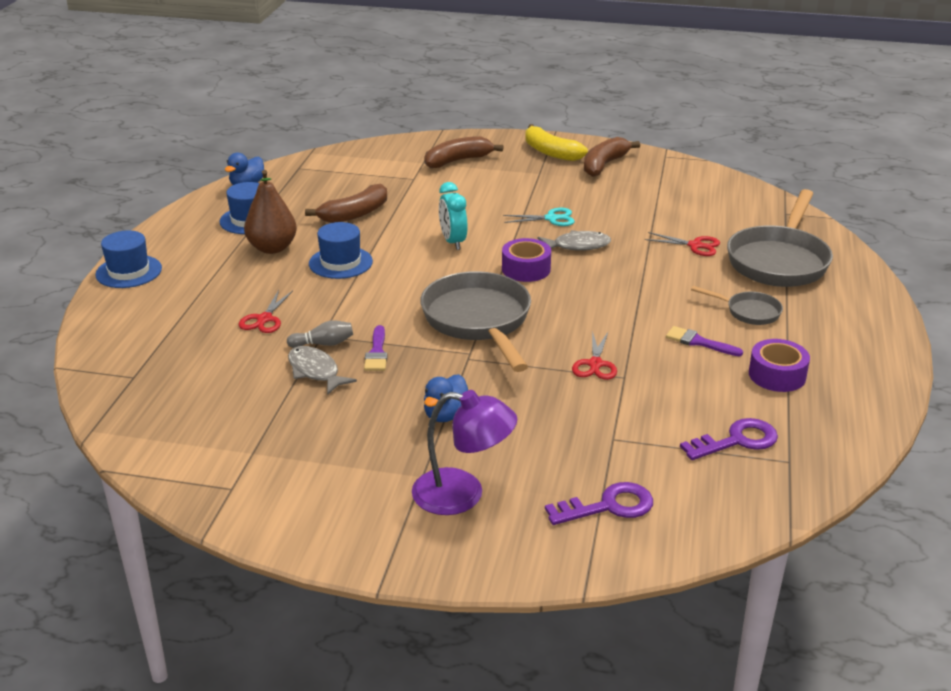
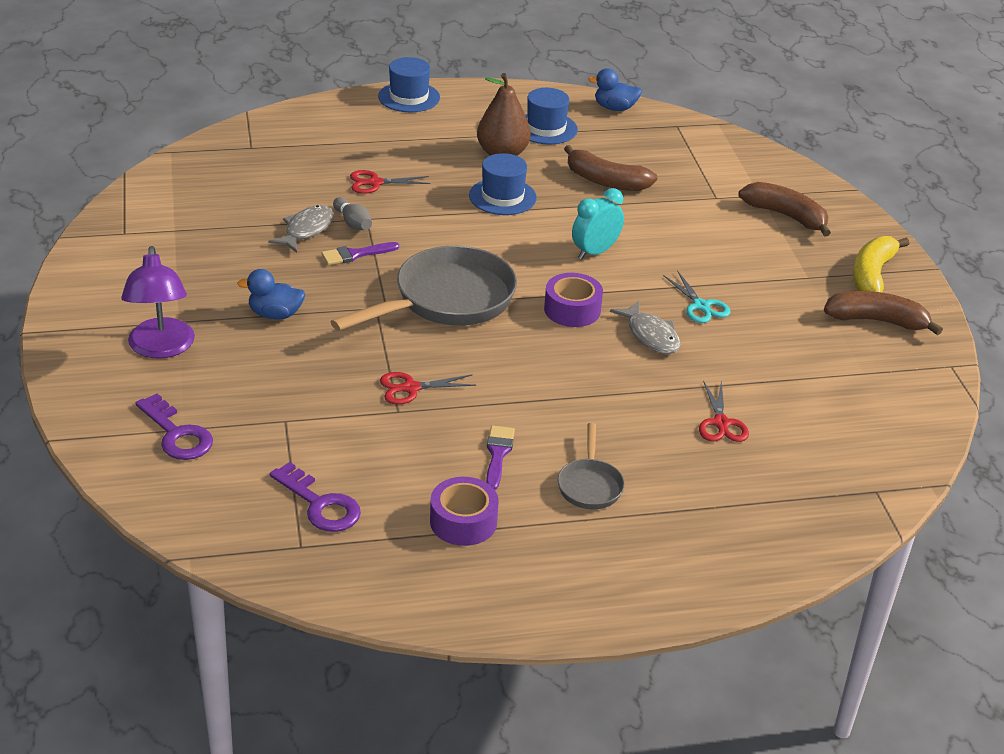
camera: 65 degrees right, 5 degrees up
(779, 261) = (735, 498): grey pan -> none

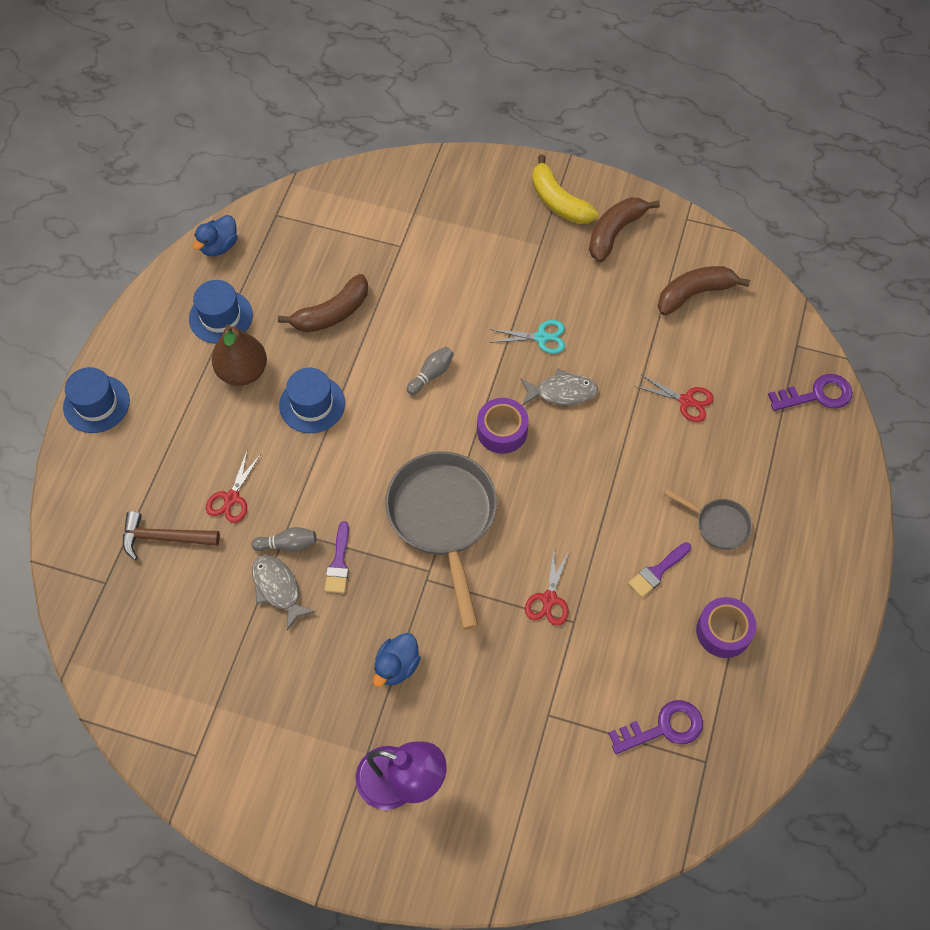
camera: 60 degrees left, 25 degrees up
(177, 434) = (529, 810): purple key -> purple key (816, 395)
(312, 162) = (164, 538): none -> brown hammer
(498, 454) = (657, 571): purple brush -> purple brush turned 75 degrees counterclockwise
(595, 252) = (431, 374): turquoise clock -> grey bowling pin
(786, 216) = (453, 212): brown banana -> brown banana (694, 294)

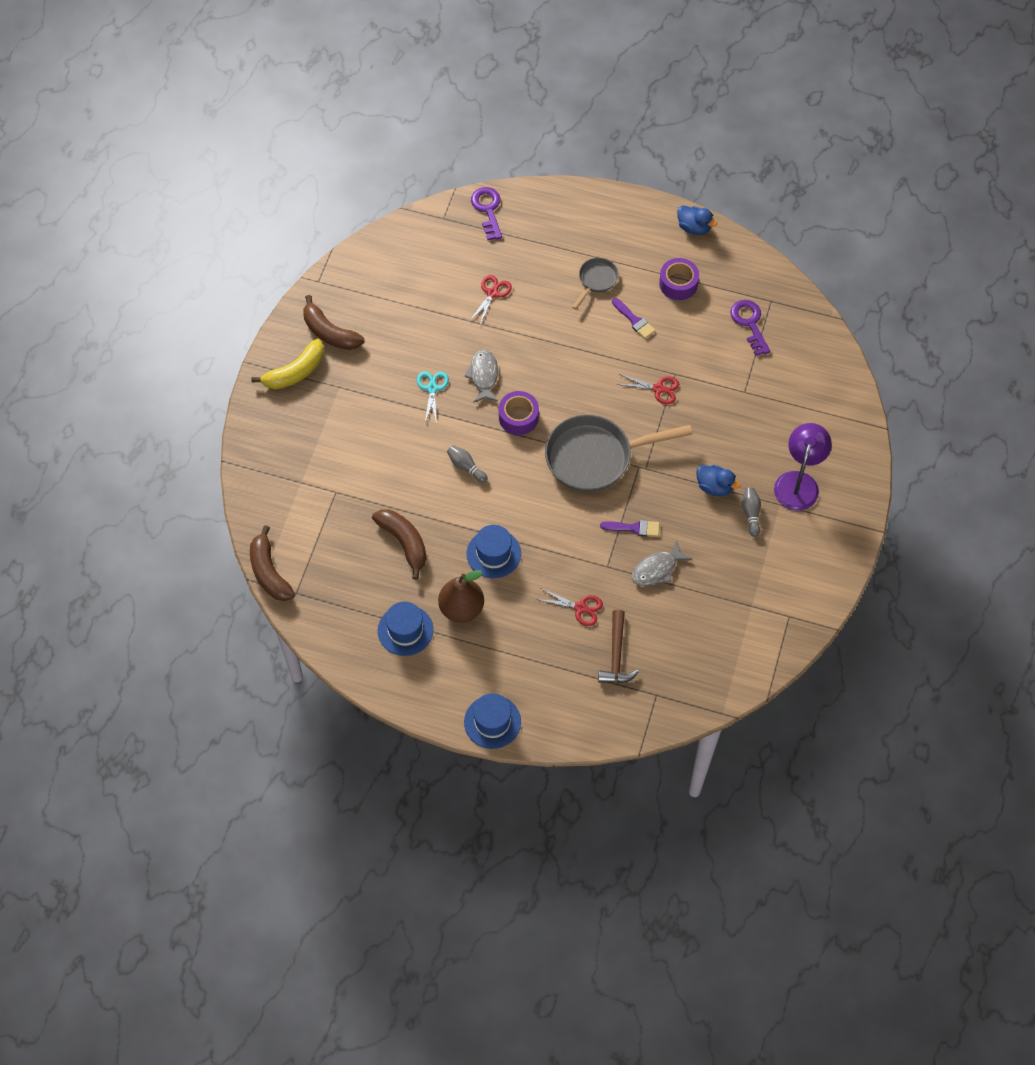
camera: 90 degrees left, 0 degrees up
(219, 246) = (329, 637): blue duck -> blue duck (694, 227)
(288, 544) = (620, 564): grey bowling pin -> grey bowling pin (751, 514)
(694, 294) = (393, 281): brown banana -> brown banana (269, 572)

